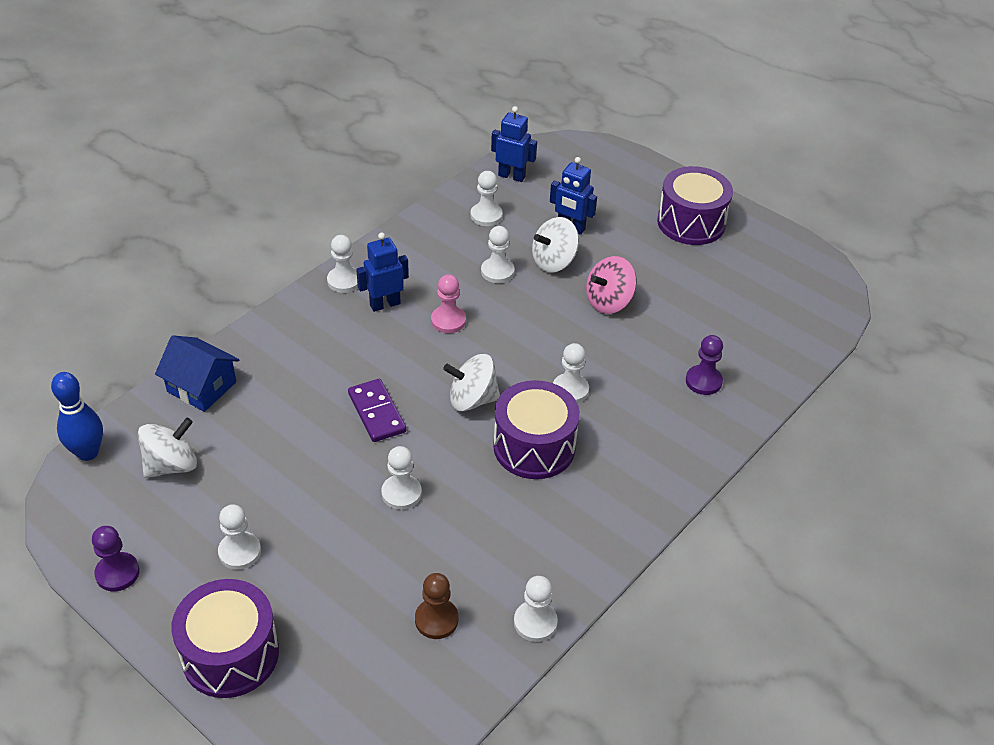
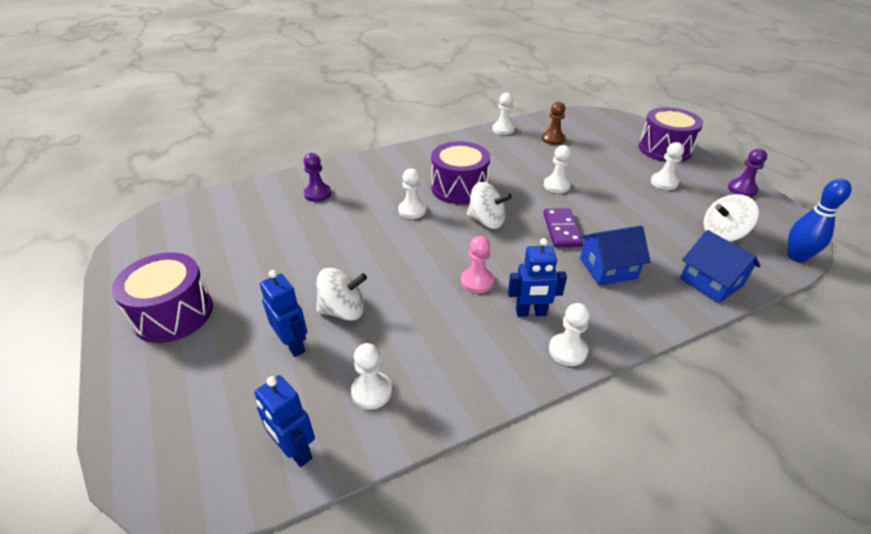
camera: 155 degrees left, 5 degrees down
(315, 373) = (608, 268): none -> blue house
(497, 271) = (404, 316): white pawn -> none
(609, 302) = (329, 260): pink spinning top -> none

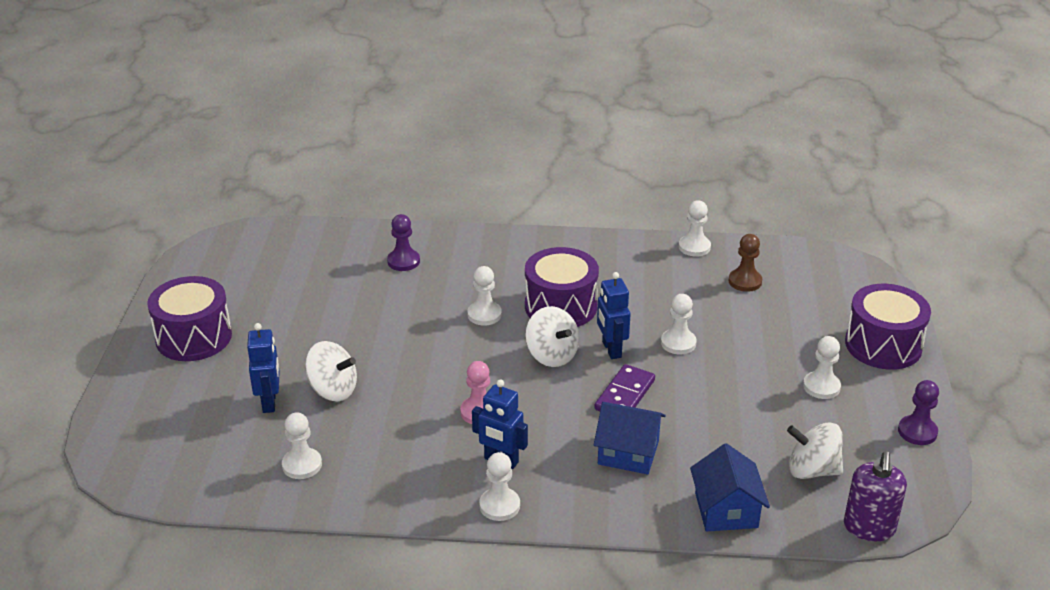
camera: 30 degrees right, 5 degrees down
(295, 451) = (213, 481): blue robot -> blue robot (611, 349)
(796, 257) = (869, 527): blue bowling pin -> purple soap dispenser

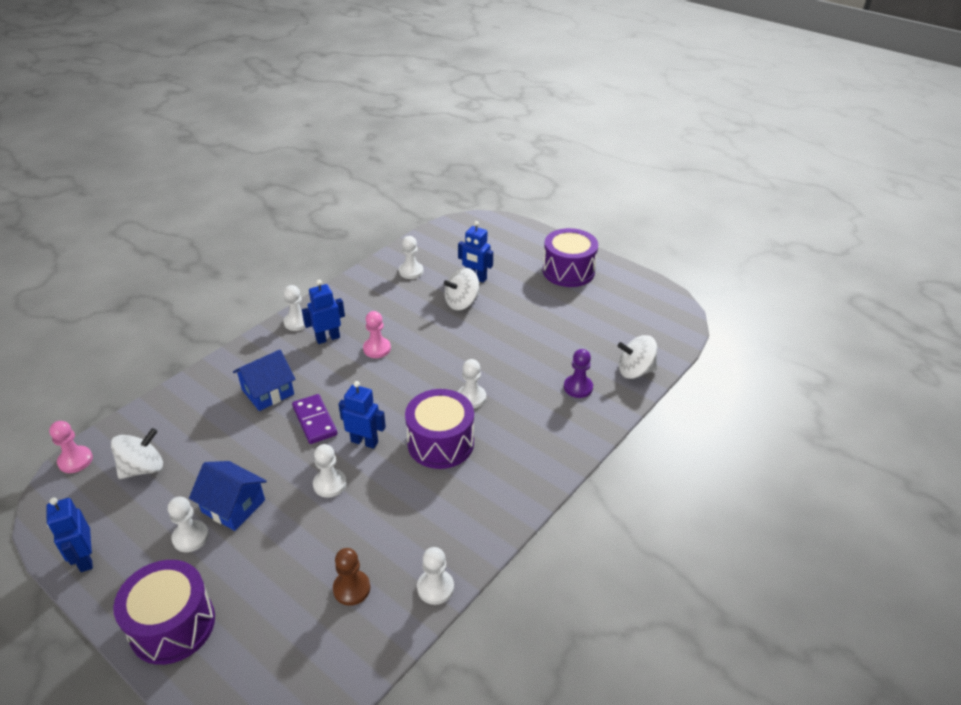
camera: 125 degrees right, 5 degrees up
(552, 355) = (392, 408): white spinning top -> white spinning top (635, 371)
(726, 510) = (175, 406): blue house -> blue house (233, 506)
(869, 527) = (75, 460): purple soap dispenser -> pink pawn
(917, 432) = (85, 559): purple pawn -> blue robot

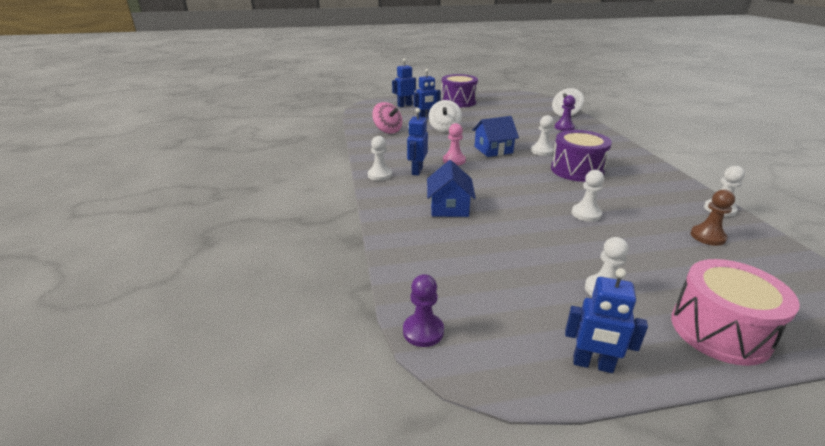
camera: 50 degrees left, 10 degrees down
(75, 460) = (423, 331): pink pawn -> purple pawn
(143, 468) = (482, 291): white spinning top -> none
(172, 625) = (719, 330): purple drum -> pink drum
(233, 506) = (578, 258): blue house -> blue house (493, 150)
(314, 421) = (507, 200): purple domino -> none
(364, 441) = (550, 190): blue robot -> blue robot (404, 105)
(411, 271) = (387, 130): white pawn -> pink spinning top

